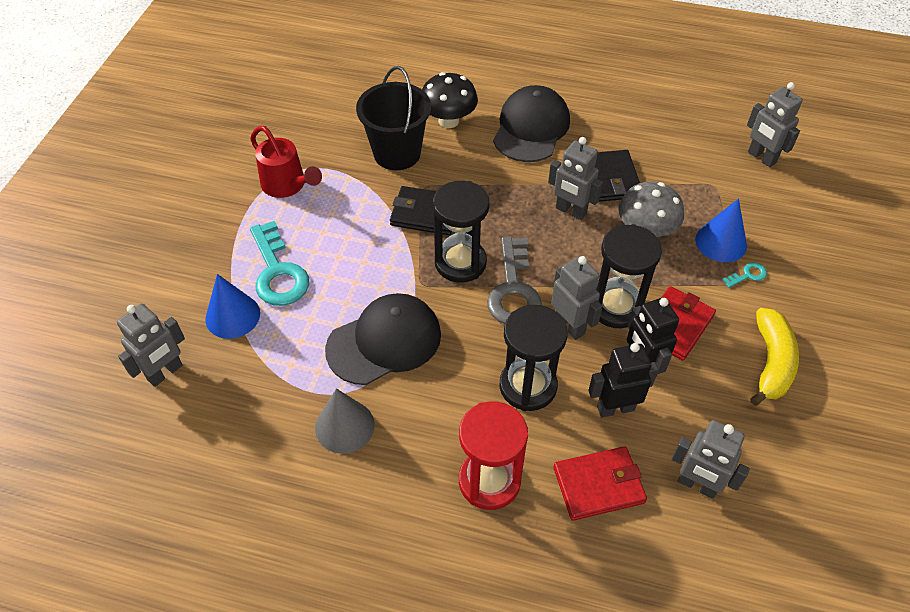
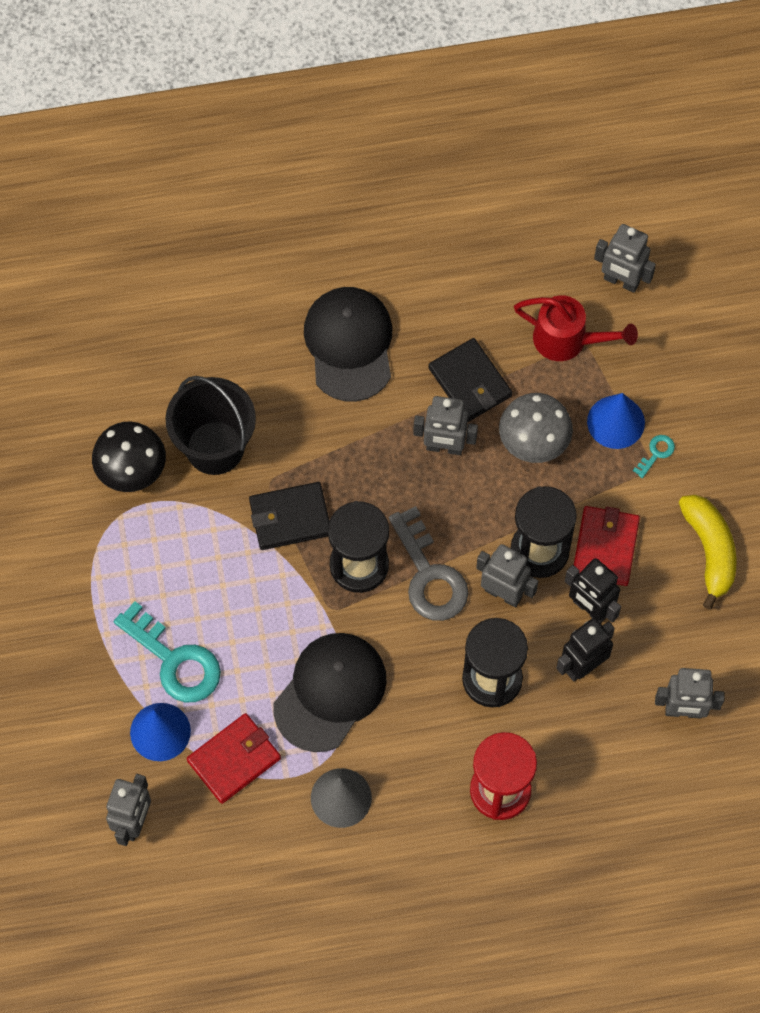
camera: 25 degrees left, 15 degrees up
(287, 186) = (117, 546): red watering can -> red watering can (568, 340)
(448, 121) = (249, 373): black mushroom -> black mushroom (132, 470)
(598, 485) = (598, 750): red wallet -> red wallet (234, 759)

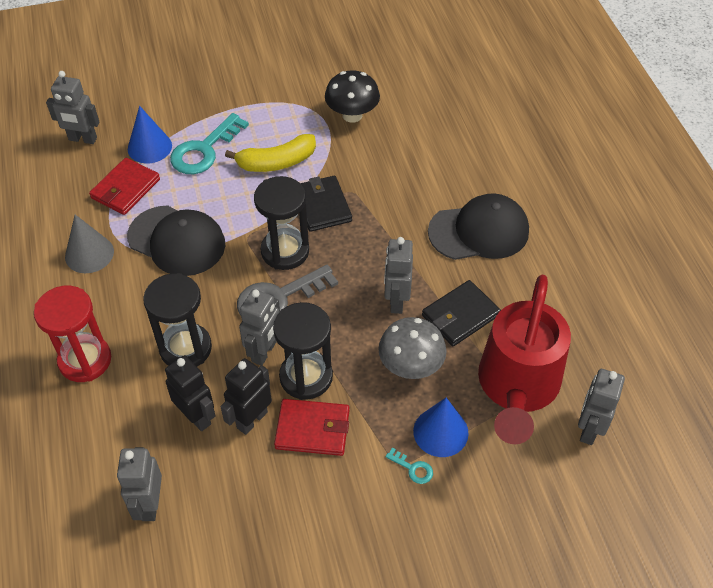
camera: 85 degrees right, 15 degrees down
(215, 447) = (376, 158): black bucket -> none
(234, 759) = (125, 189): red wallet -> red wallet turned 75 degrees clockwise
(568, 340) = (517, 388): red watering can -> red watering can, size x1.71
(710, 551) = (315, 522): yellow banana -> yellow banana (276, 162)

